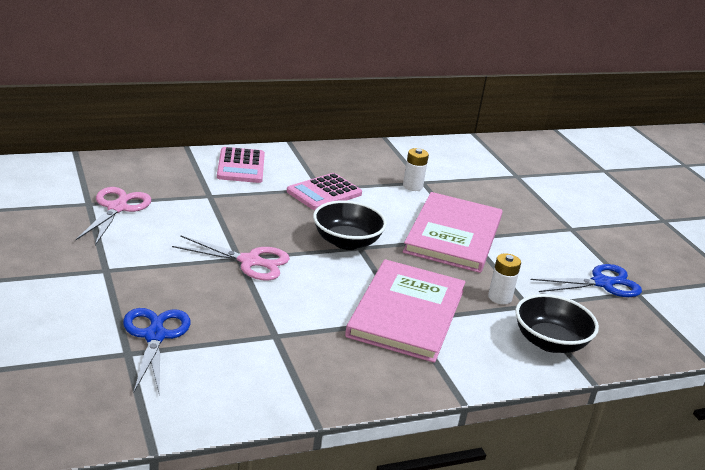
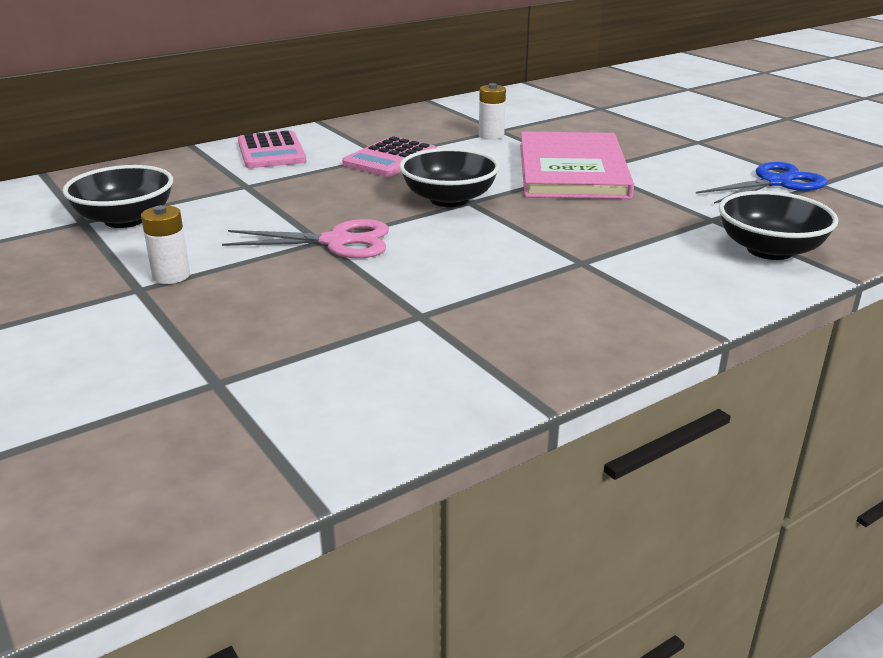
camera: 10 degrees left, 0 degrees up
(117, 208) = (125, 219): pink scissors -> black bowl
(155, 336) = (248, 352): blue scissors -> none
(406, 313) = (574, 256): pink book -> none
(499, 297) = (673, 218): white battery -> white battery (171, 276)

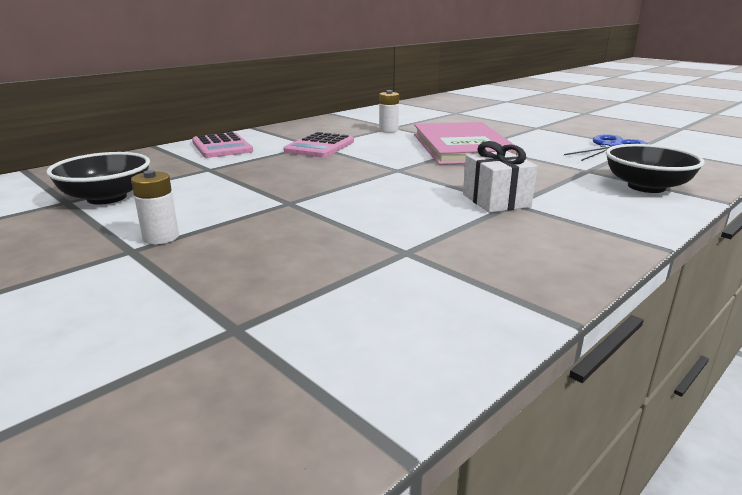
camera: 10 degrees left, 5 degrees down
(337, 242) = (303, 202): pink scissors -> none
(449, 199) = (380, 169): black bowl -> none
(563, 256) = (496, 201): none -> white gift

